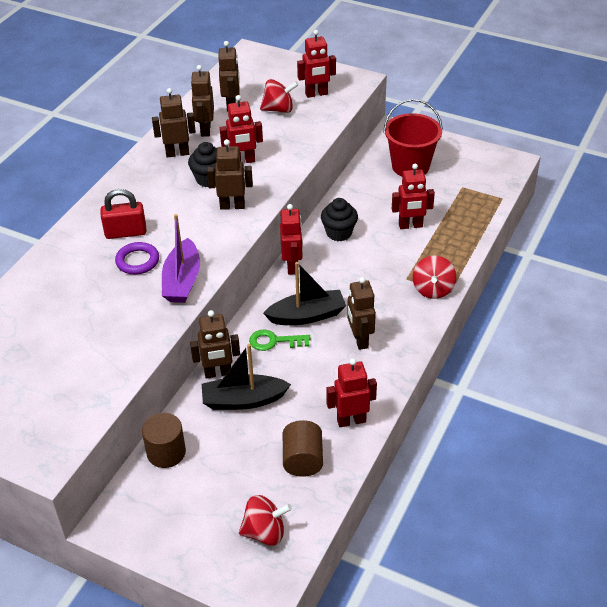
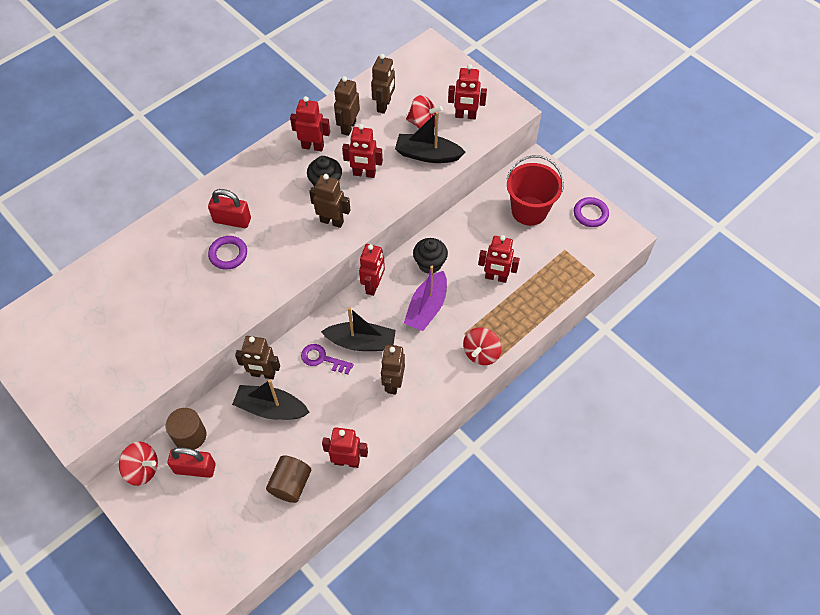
camera: 20 degrees right, 15 degrees up
(177, 153) = (313, 146): brown robot -> red robot
(182, 281) = (254, 288): purple boat -> purple boat (427, 308)
(188, 480) = (195, 468): none -> red padlock
(265, 532) = (230, 540): red spinning top -> red spinning top (142, 469)
(274, 341) = (322, 359): green key -> purple key
(298, 131) = (427, 155): none -> black boat
(469, 154) = (590, 214): none -> purple ring

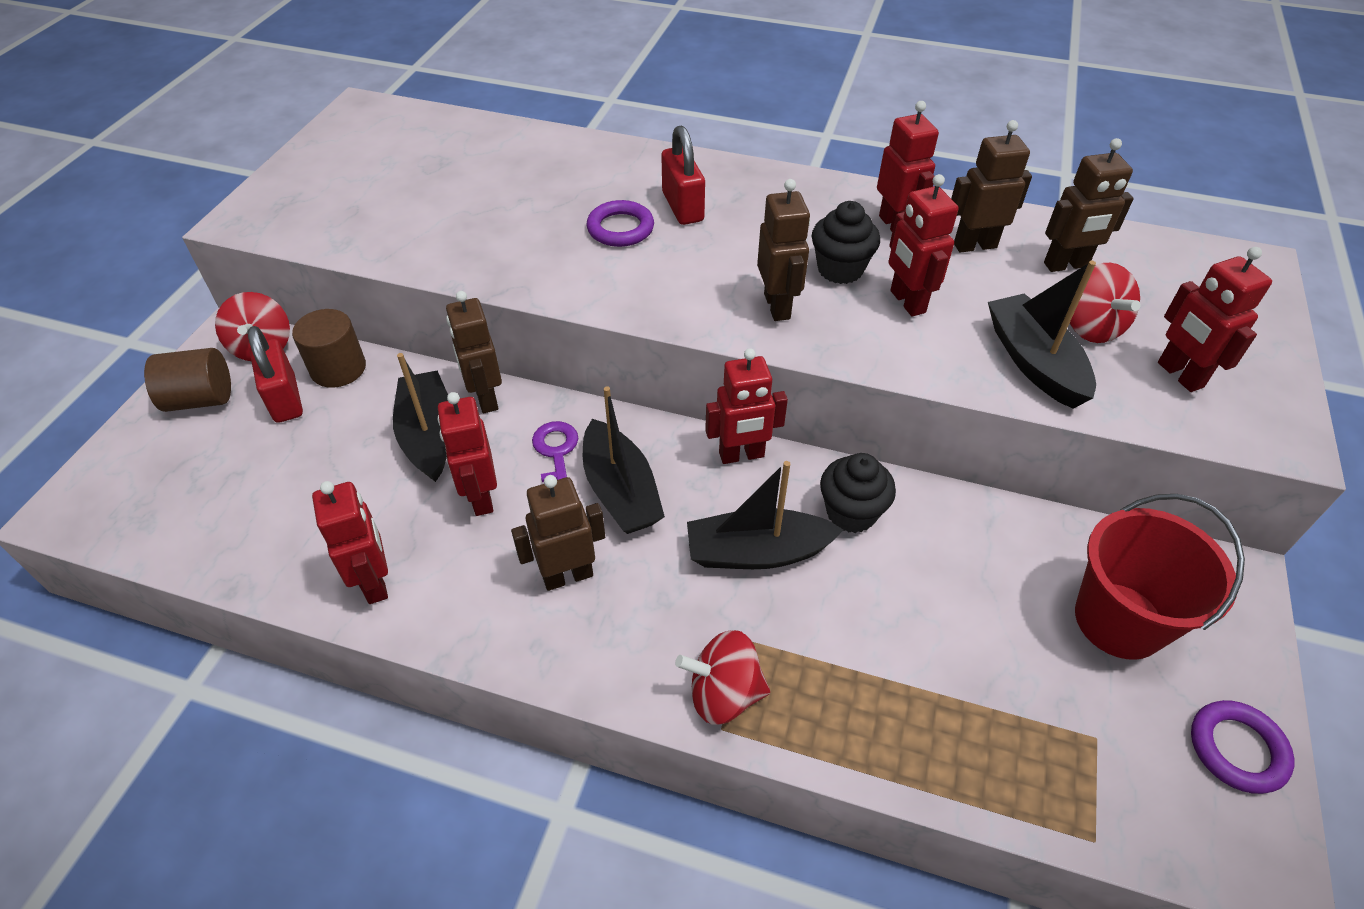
camera: 60 degrees right, 10 degrees down
(290, 484) = (300, 524): brown cylinder -> brown cylinder (201, 399)
(427, 308) = (757, 552): purple boat -> black boat
(496, 277) = (914, 635): red robot -> red robot (481, 497)

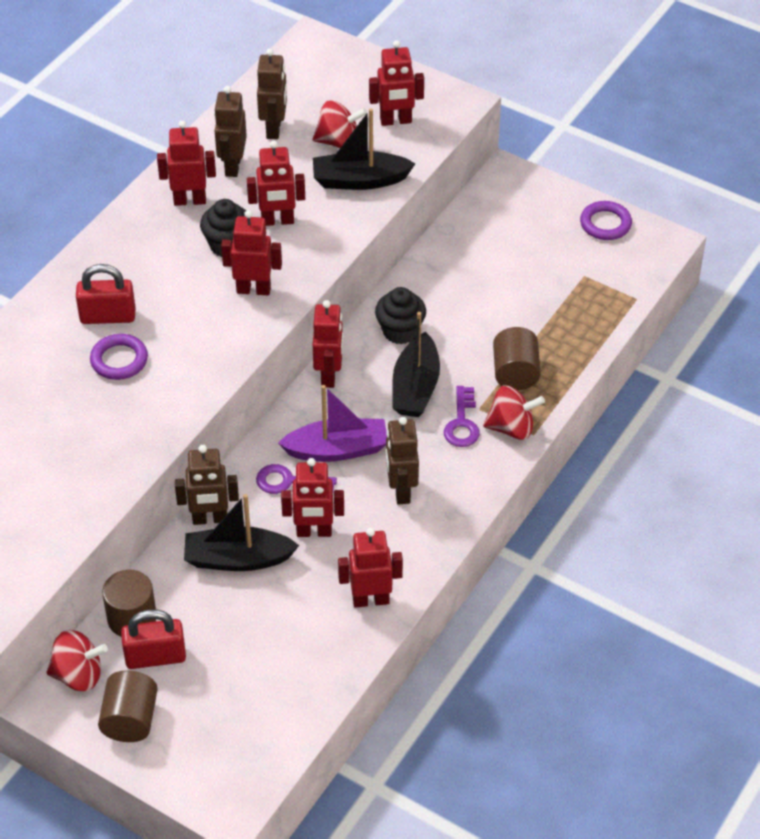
camera: 75 degrees left, 0 degrees up
(620, 491) = (337, 450): black boat -> purple boat
(711, 624) = (462, 423): none -> purple key
(724, 693) = (511, 428): red spinning top -> red spinning top turned 105 degrees counterclockwise
(777, 306) = (253, 289): brown robot -> red robot
(836, 675) = (515, 373): none -> brown cylinder
(1119, 620) = (518, 236): red bucket -> none

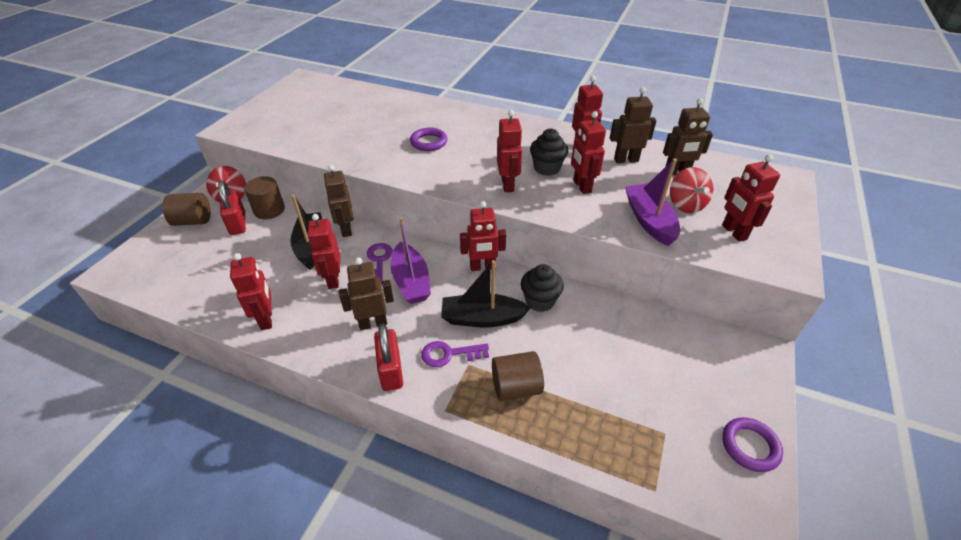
camera: 80 degrees right, 5 degrees down
(108, 316) = (465, 133): red padlock -> red padlock (391, 370)
(360, 180) = (649, 221): black boat -> purple boat
(511, 428) = (449, 392): red spinning top -> none

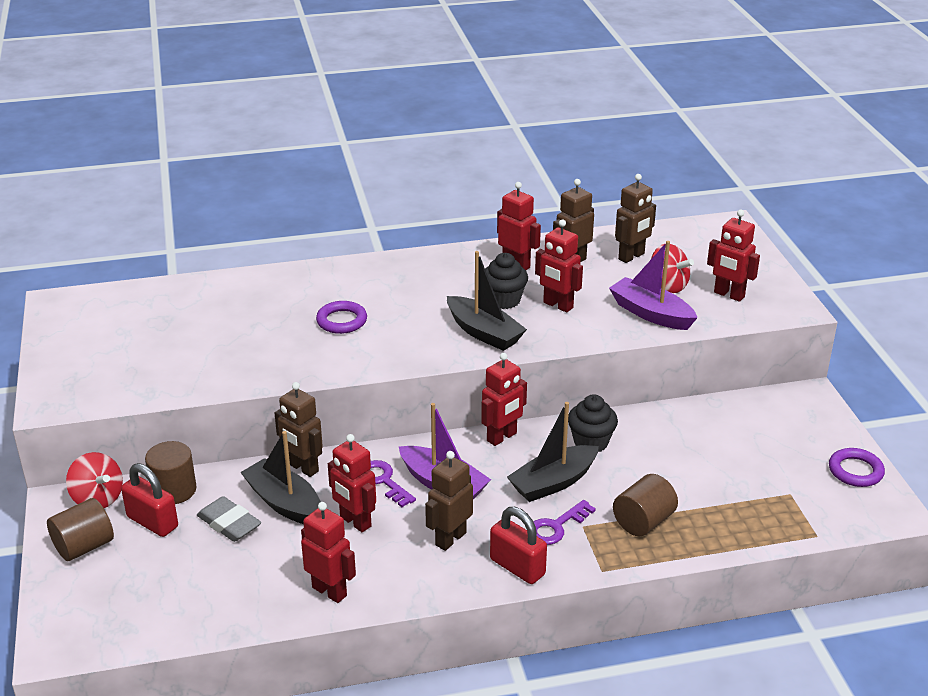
camera: 35 degrees left, 10 degrees down
(270, 244) = (229, 524): none -> grey eraser
(508, 185) = (484, 333): red robot -> black boat

